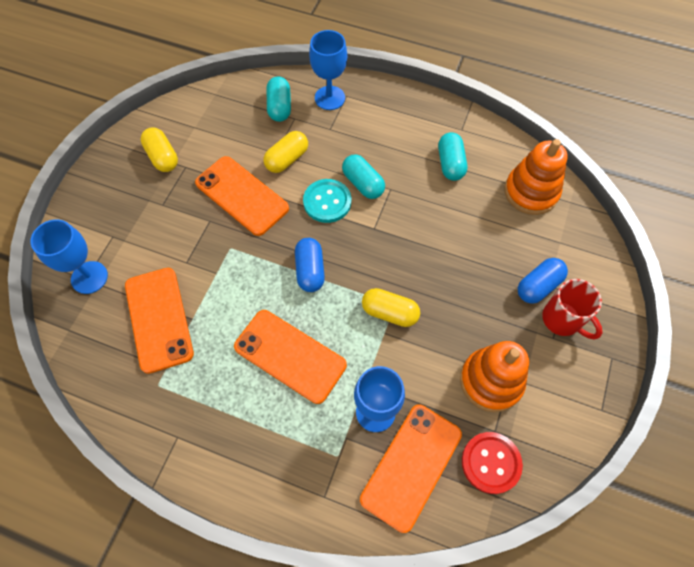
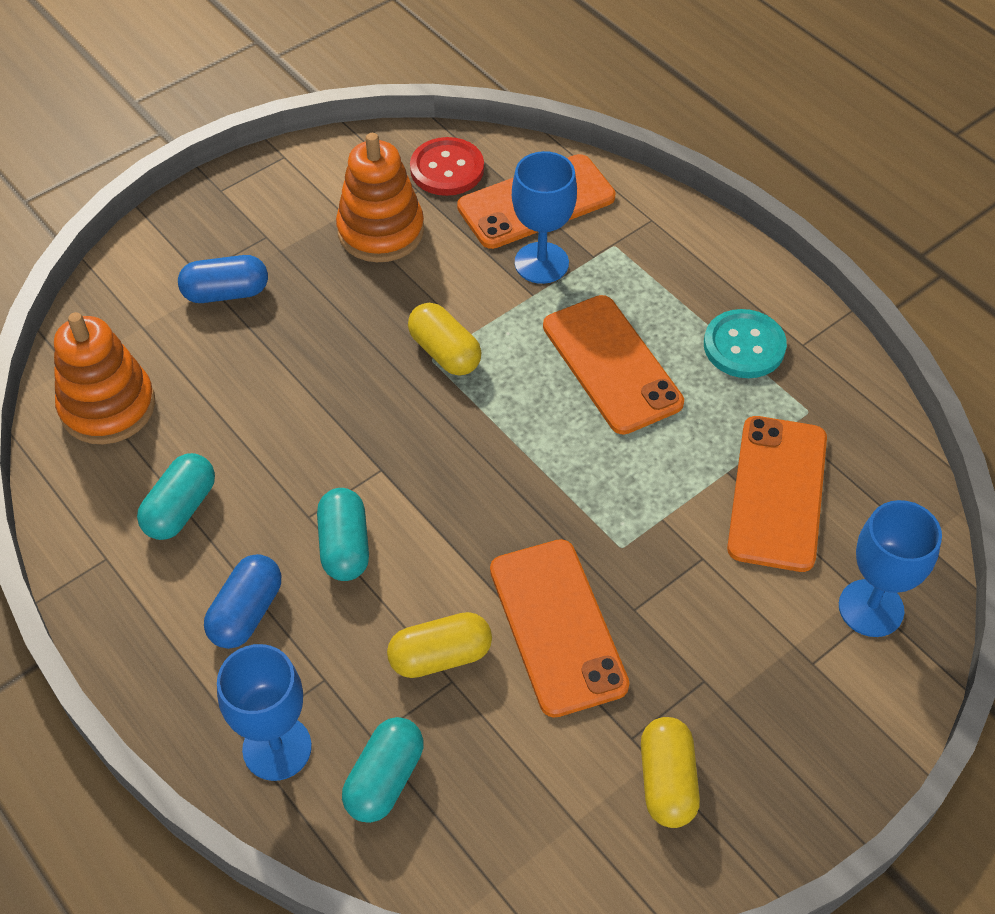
camera: 150 degrees left, 10 degrees down
(310, 270) = (518, 455): blue capsule -> blue capsule (246, 613)
(327, 202) = (423, 545): turquoise button -> turquoise button (744, 346)
(562, 320) = (236, 247): red mug -> none

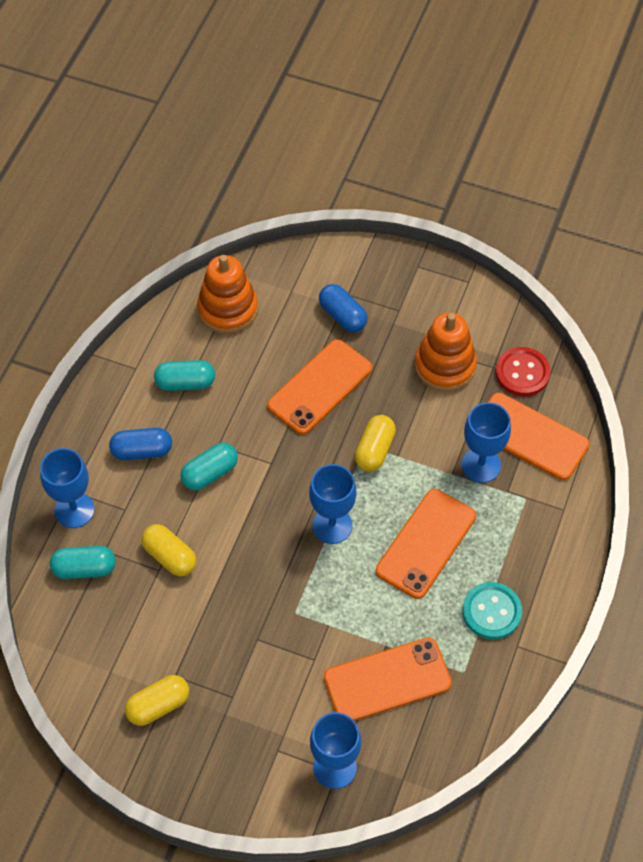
camera: 60 degrees right, 5 degrees up
(521, 447) = (332, 525): none -> blue goblet
(557, 626) = (222, 605): orange phone -> orange phone (320, 387)

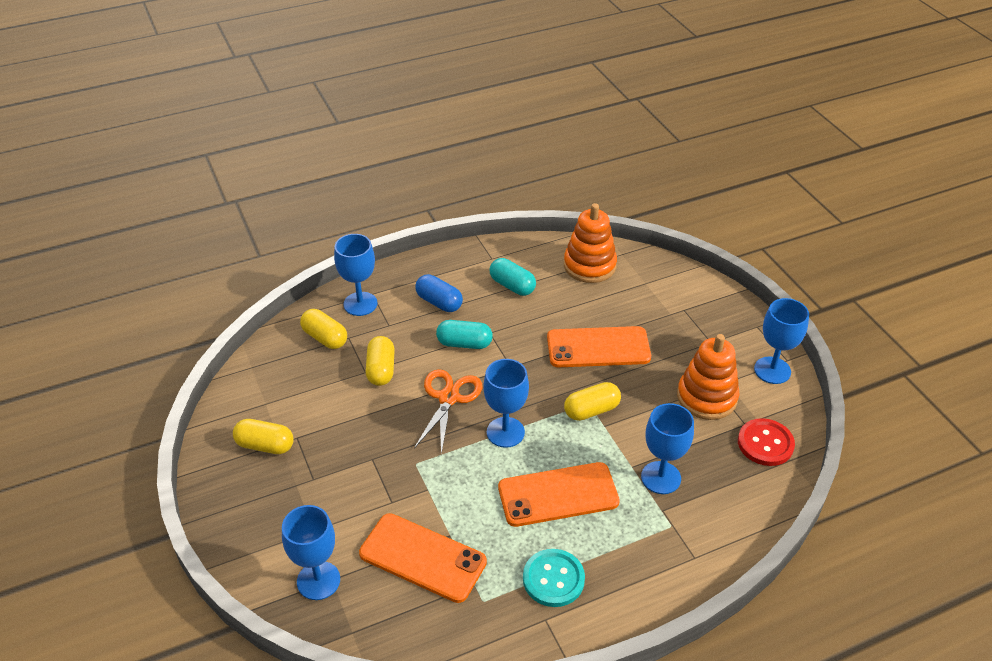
camera: 45 degrees right, 15 degrees down
(84, 569) = (325, 338): turquoise capsule -> yellow capsule
(255, 534) = (448, 398): none -> orange scissors
(342, 316) = (665, 319): blue capsule -> none
(467, 301) = (772, 370): none -> blue goblet
(530, 437) = (723, 488): orange phone -> none

